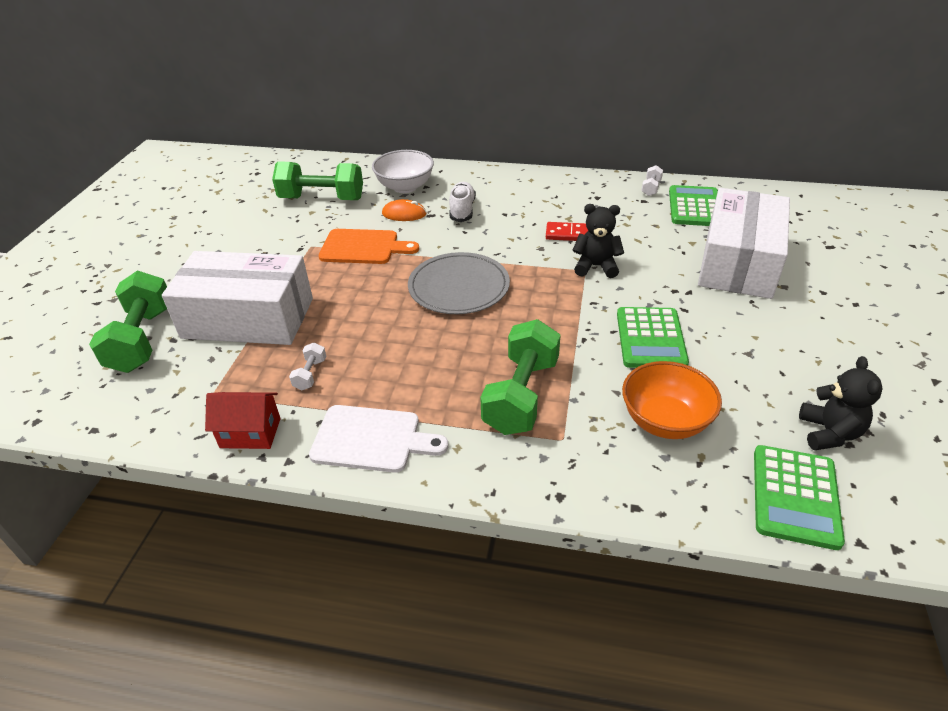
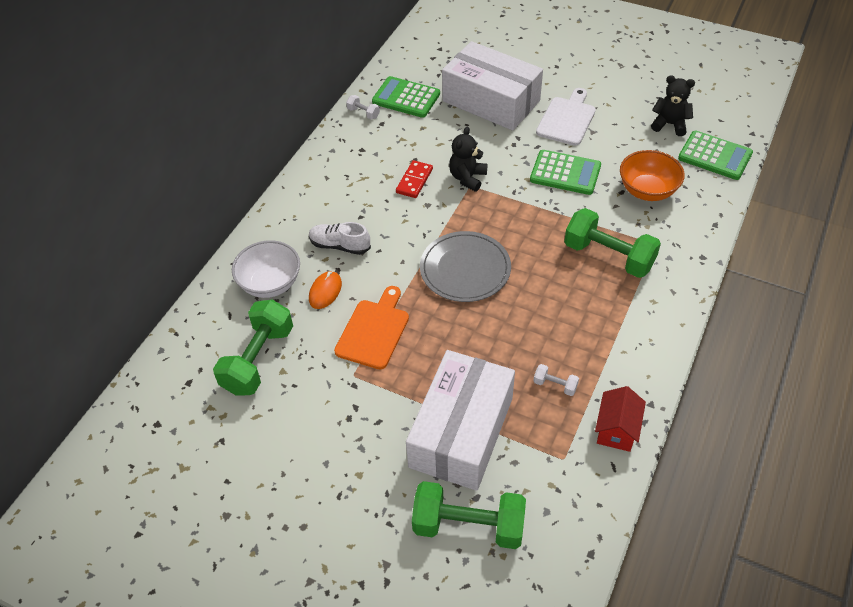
camera: 75 degrees left, 10 degrees up
(372, 439) = (637, 350): white cutting board -> white cutting board (567, 119)

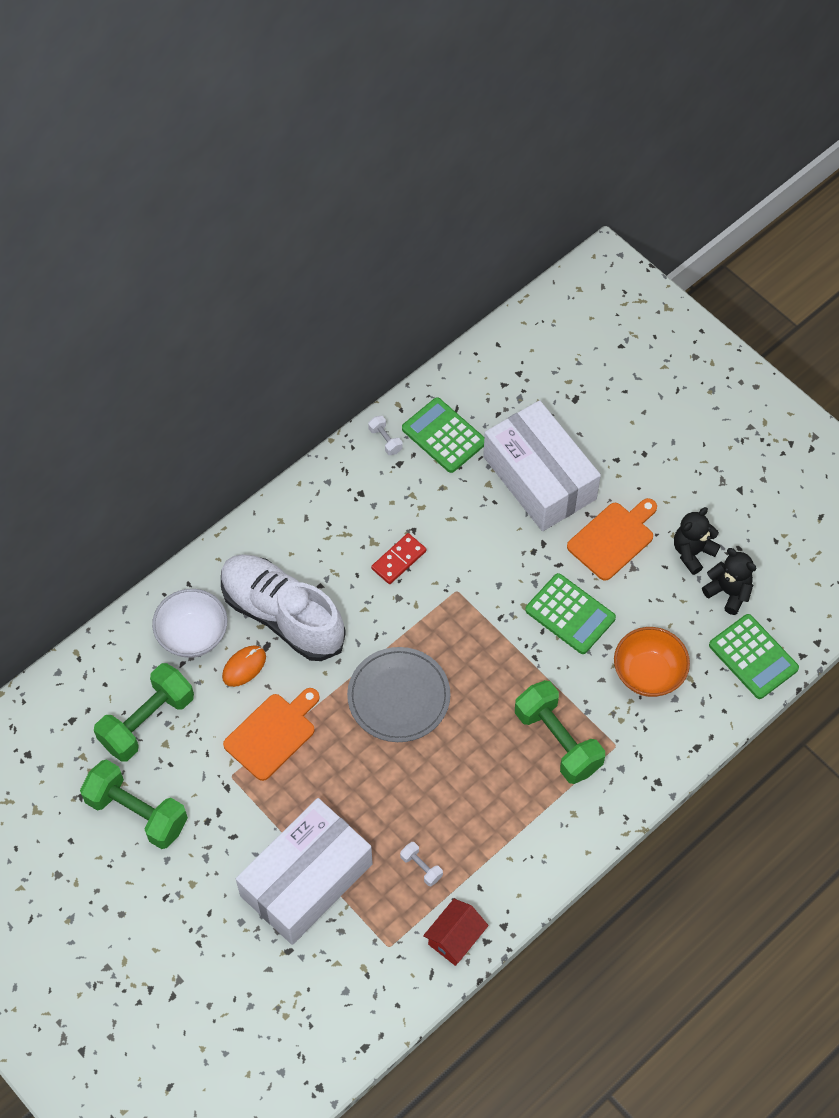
camera: 20 degrees right, 10 degrees up
(340, 245) = (282, 615): white shoe -> white shoe, size x2.04
(467, 178) = (458, 579): black teddy bear -> black teddy bear (692, 552)
(468, 526) = (268, 975): green dumbbell -> green dumbbell (137, 812)
(567, 119) = (613, 538): white cutting board -> orange cutting board

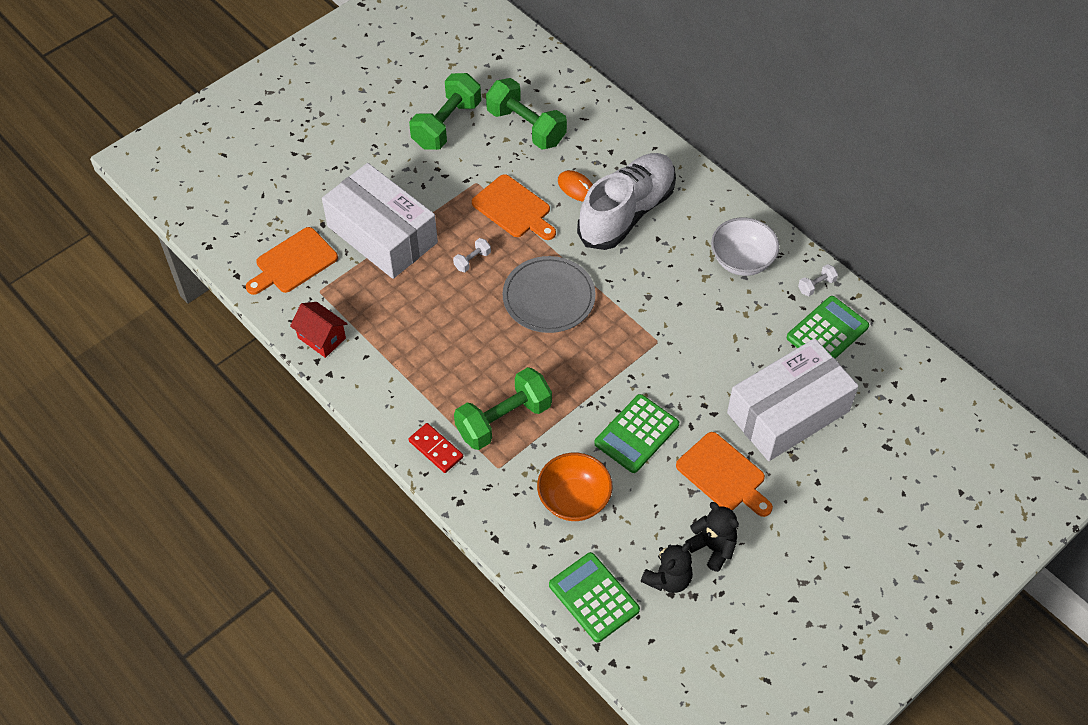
camera: 90 degrees right, 5 degrees down
(193, 635) = (605, 152): white bowl -> white bowl (742, 261)
(346, 981) = (293, 262): none -> orange cutting board
(398, 560) = (687, 296): red domino -> red domino (436, 449)
(421, 867) = (387, 314): white dumbbell -> white dumbbell (472, 260)
(753, 657) = (594, 597): green calculator -> green calculator turned 90 degrees clockwise

